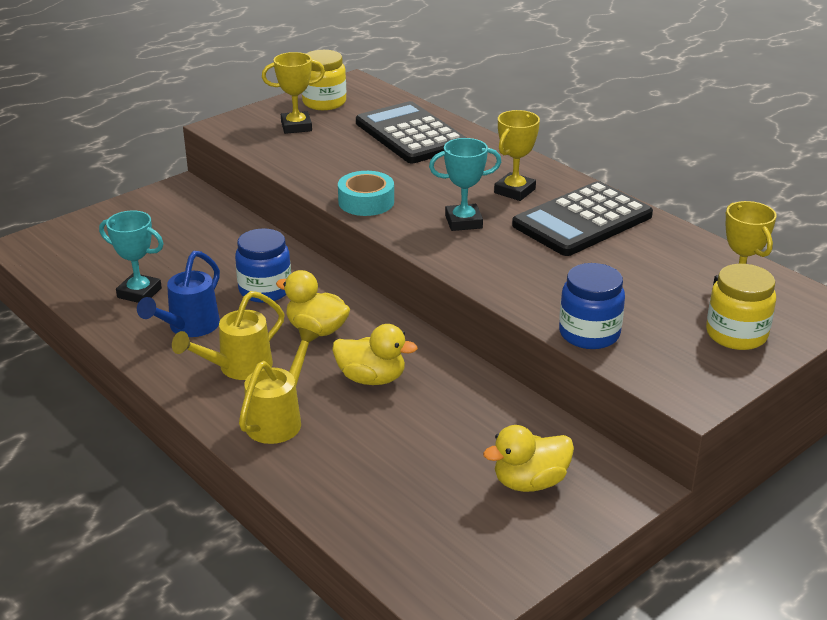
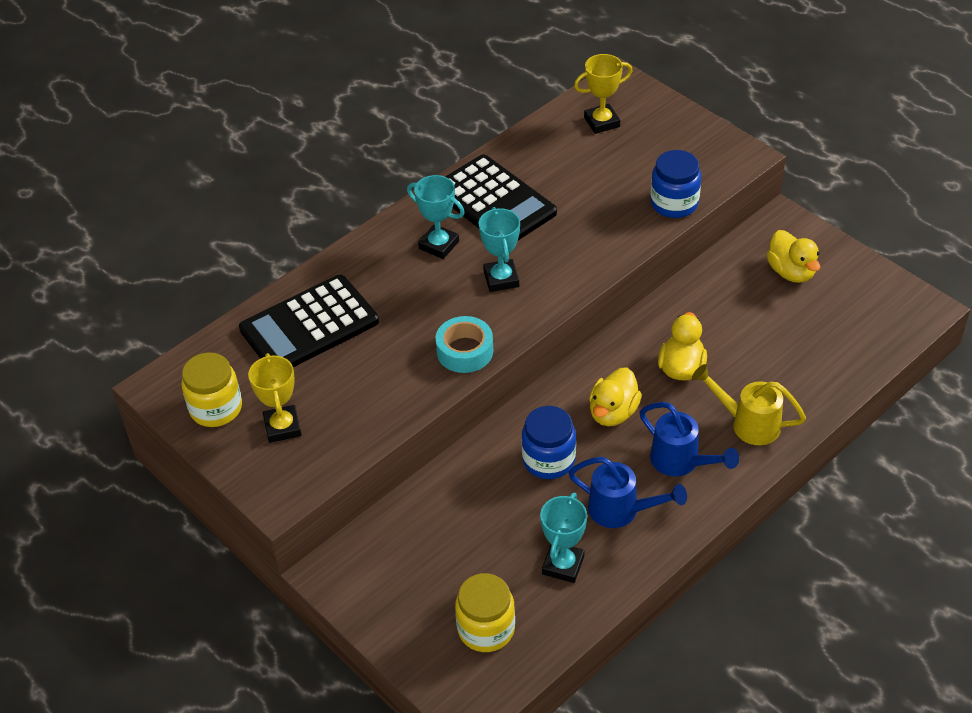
camera: 90 degrees left, 15 degrees up
(237, 368) = (681, 462): yellow watering can -> blue watering can
(514, 191) = (439, 245): yellow trophy -> turquoise trophy
(736, 334) = (661, 128): yellow jar -> yellow jar (486, 629)

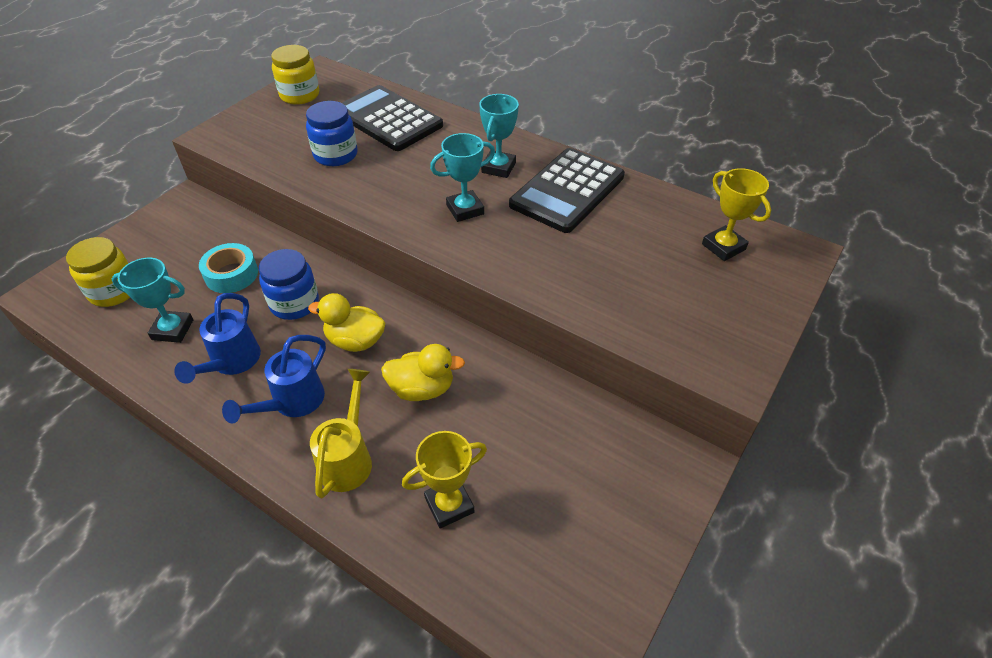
camera: 75 degrees right, 0 degrees up
(282, 427) = (281, 125): yellow trophy -> yellow trophy (449, 505)
(465, 351) = (369, 201): turquoise tape -> turquoise tape (231, 274)
(674, 203) = (618, 320): blue jar -> blue jar (335, 155)
(791, 272) = (601, 481): yellow duck -> none

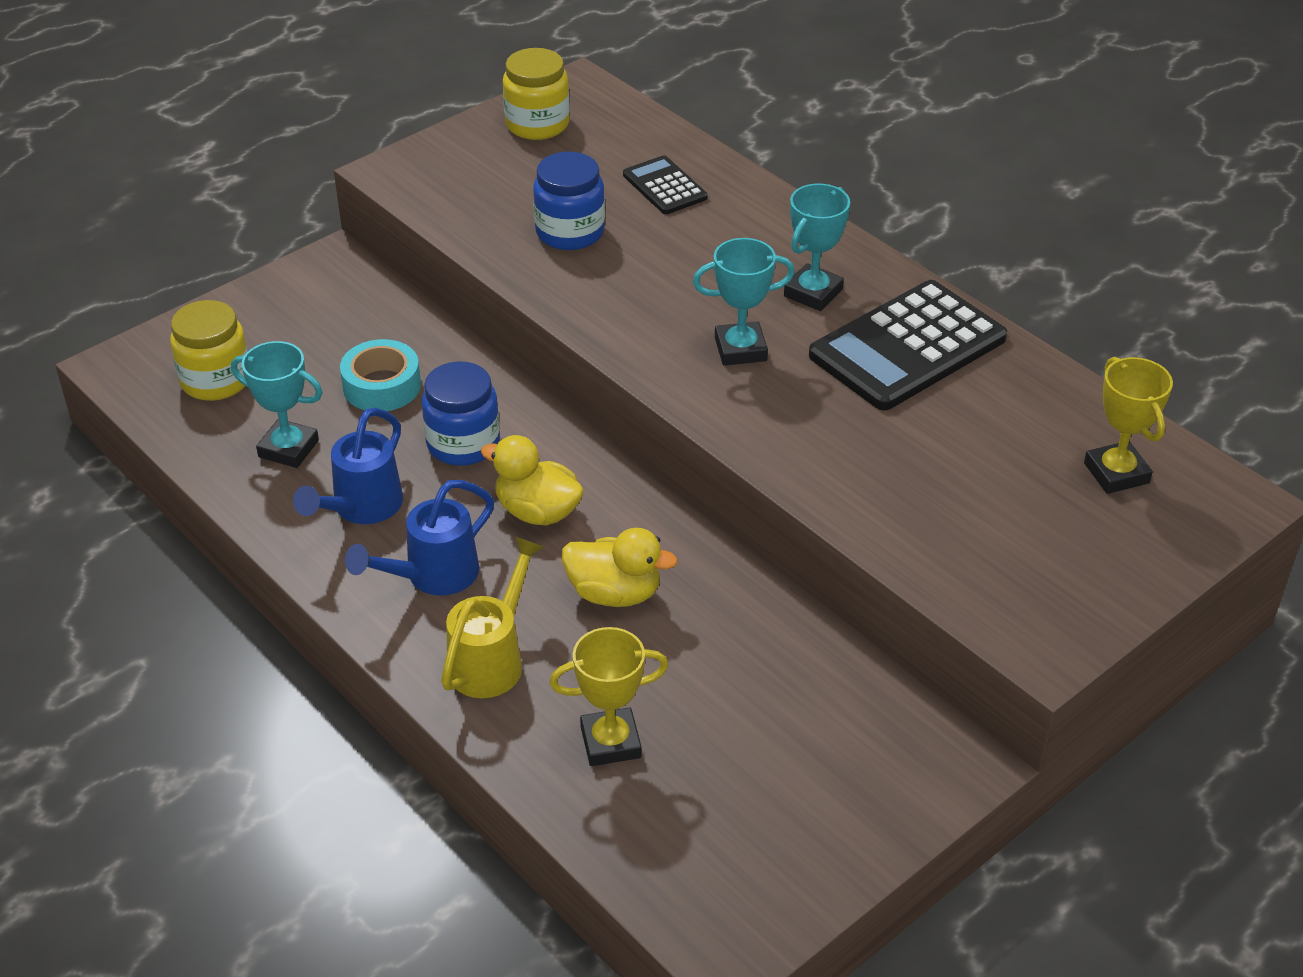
camera: 15 degrees right, 5 degrees down
(388, 119) = (664, 186): black calculator -> black calculator, size x0.52

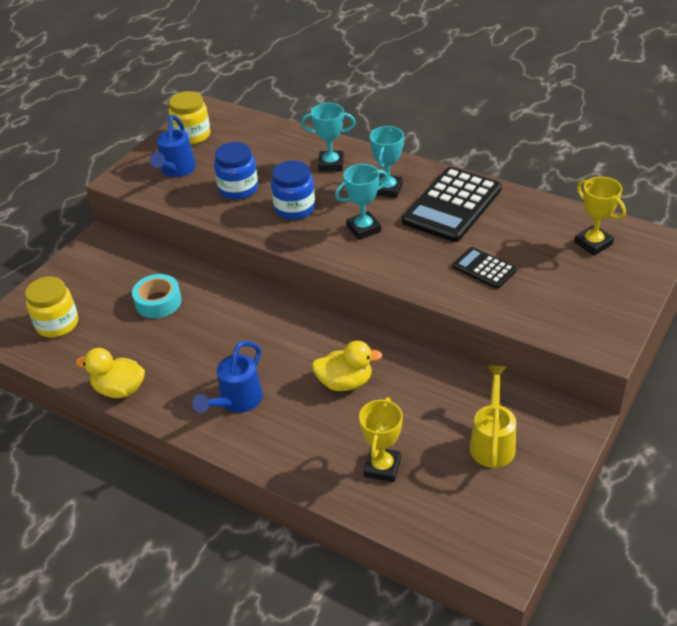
camera: 15 degrees left, 0 degrees up
(288, 449) = (118, 352): turquoise trophy -> turquoise trophy (331, 164)
(360, 509) = (177, 374): blue watering can -> blue watering can (176, 171)
(463, 444) = (220, 322): blue jar -> blue jar (294, 208)
(492, 658) = (293, 439): yellow watering can -> yellow watering can (492, 441)
(537, 512) = (280, 349): yellow duck -> yellow duck (119, 389)
(610, 742) = (382, 467): yellow trophy -> yellow trophy turned 45 degrees counterclockwise
(664, 186) = (279, 152): black calculator -> black calculator (484, 268)

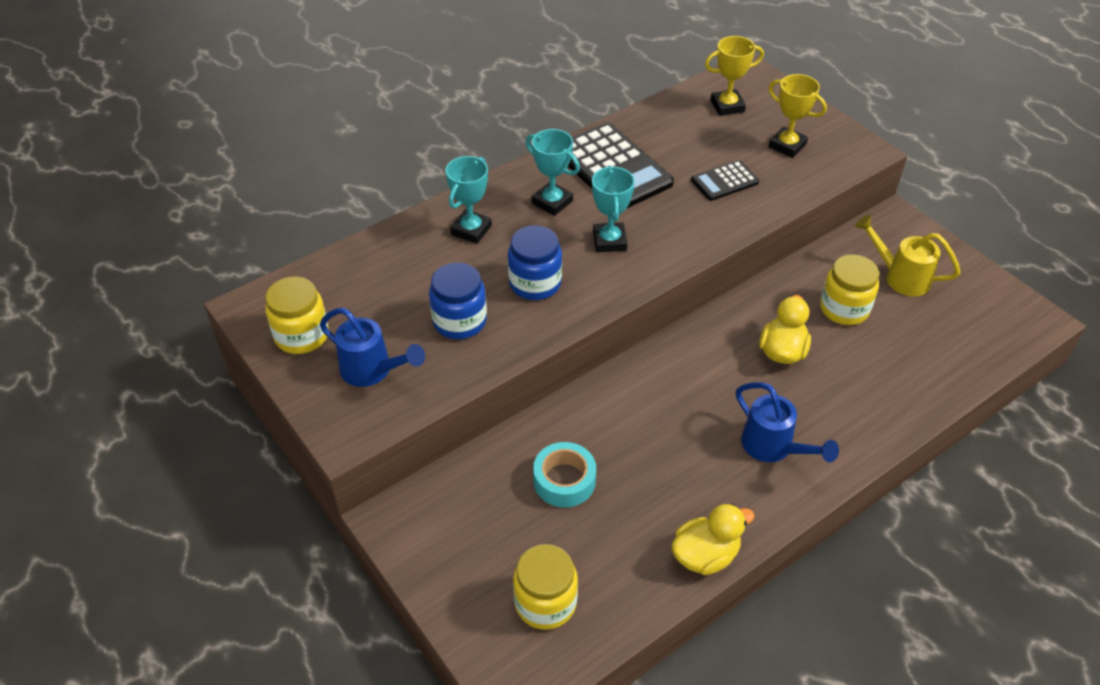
camera: 70 degrees left, 5 degrees up
(119, 389) = (705, 555): yellow duck -> yellow duck turned 150 degrees counterclockwise
(382, 467) = (906, 360): yellow trophy -> yellow trophy (787, 145)
(422, 410) = (844, 309): none -> yellow jar

